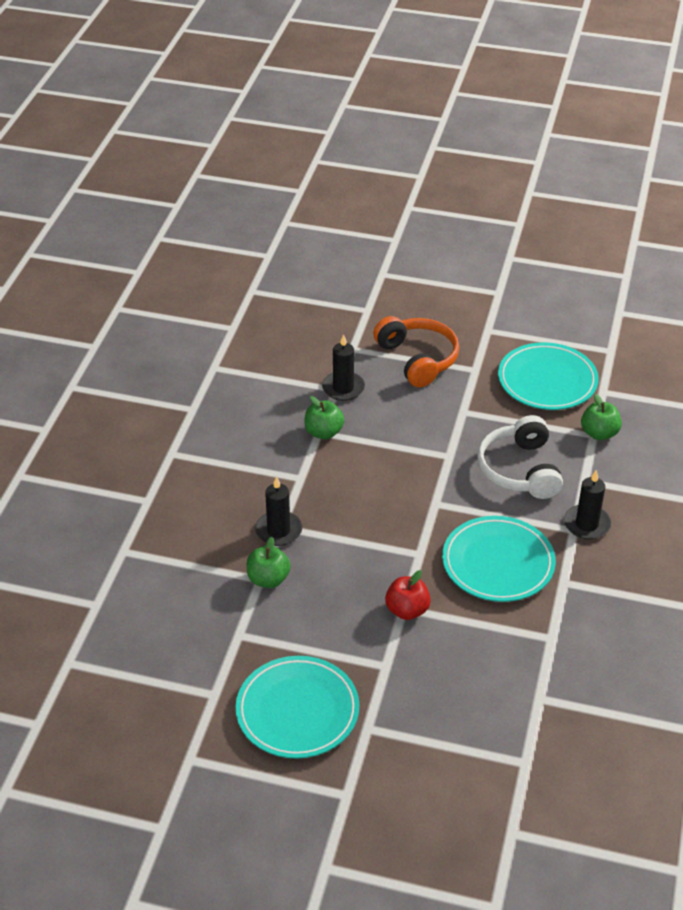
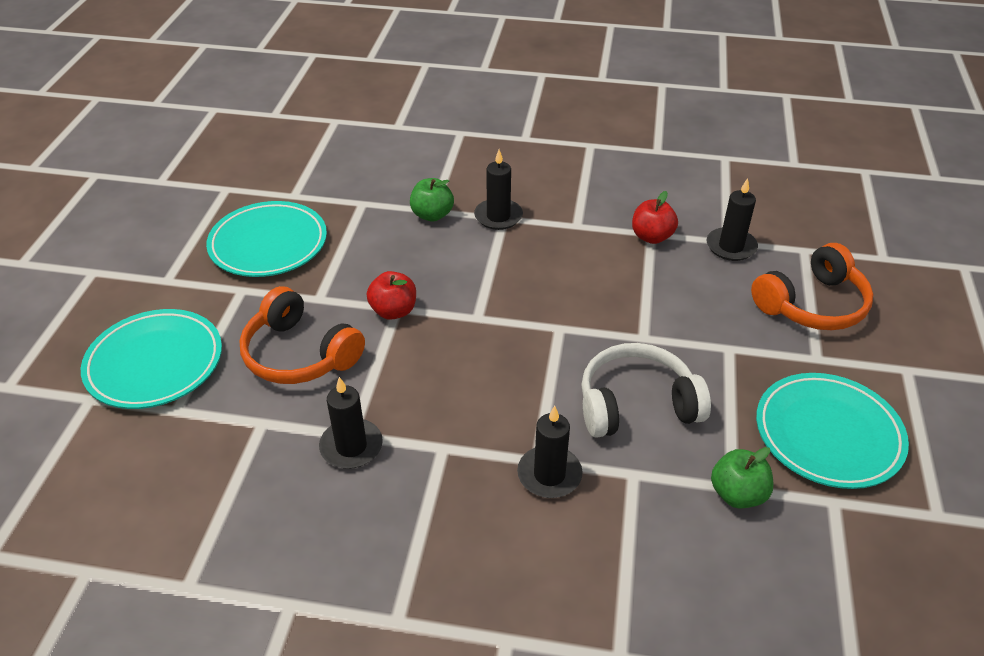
camera: 85 degrees right, 0 degrees up
(324, 432) = (652, 237): green apple -> red apple
(459, 676) = (300, 354): none -> orange headphones
(498, 563) = (469, 384): turquoise plate -> turquoise plate (155, 363)
(563, 638) = (351, 446): none -> black candle

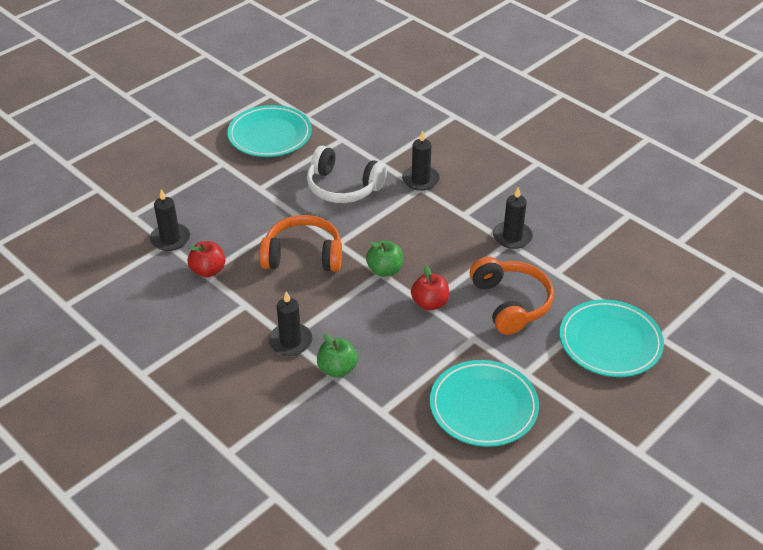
camera: 145 degrees left, 0 degrees up
(737, 494) = (343, 136): green apple -> green apple (385, 270)
(812, 304) = (181, 186): orange headphones -> orange headphones (303, 256)

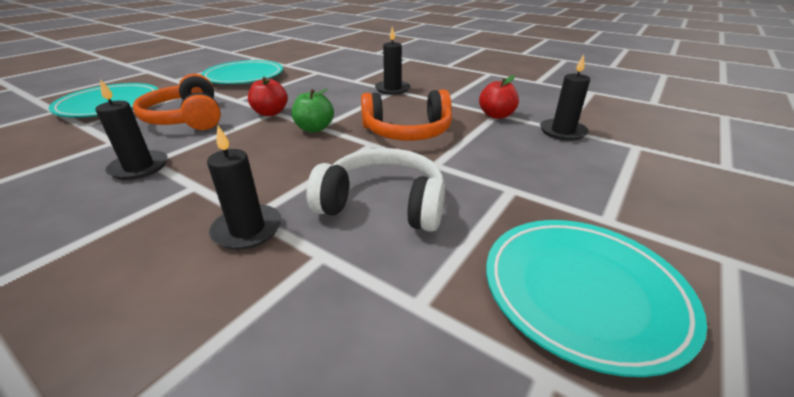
camera: 170 degrees right, 10 degrees down
(337, 369) = (351, 82): green apple -> none

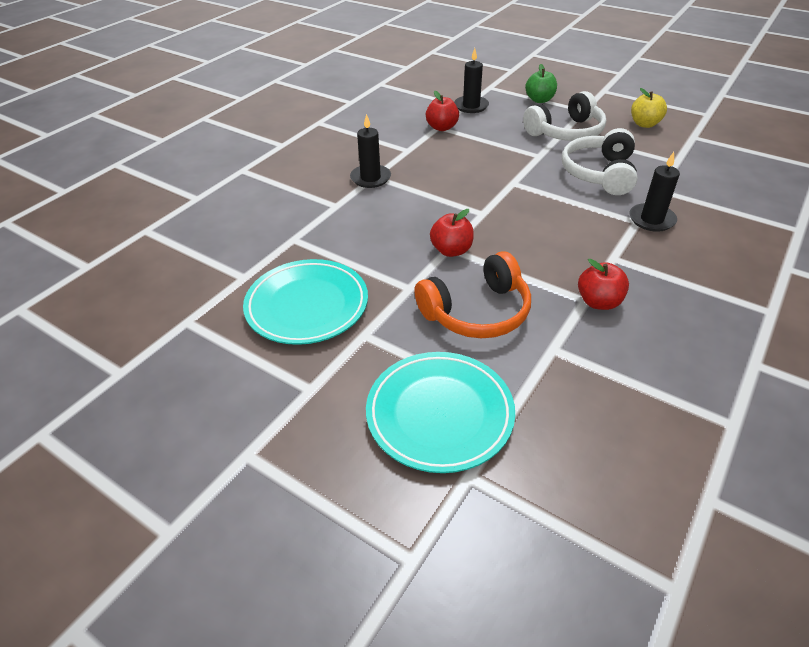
camera: 90 degrees left, 10 degrees up
(139, 167) = (598, 302): black candle -> red apple
(314, 129) = (488, 215): green apple -> green apple (539, 100)
(407, 131) = (484, 167): orange headphones -> none
(511, 191) = (566, 132): none -> white headphones
(582, 292) = (644, 124): turquoise plate -> yellow apple

